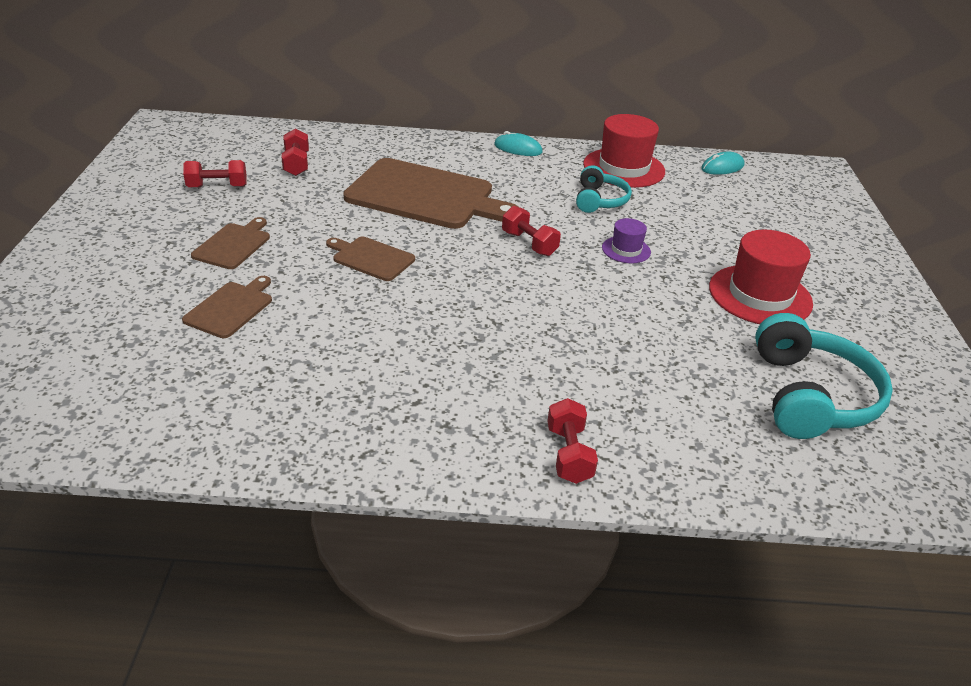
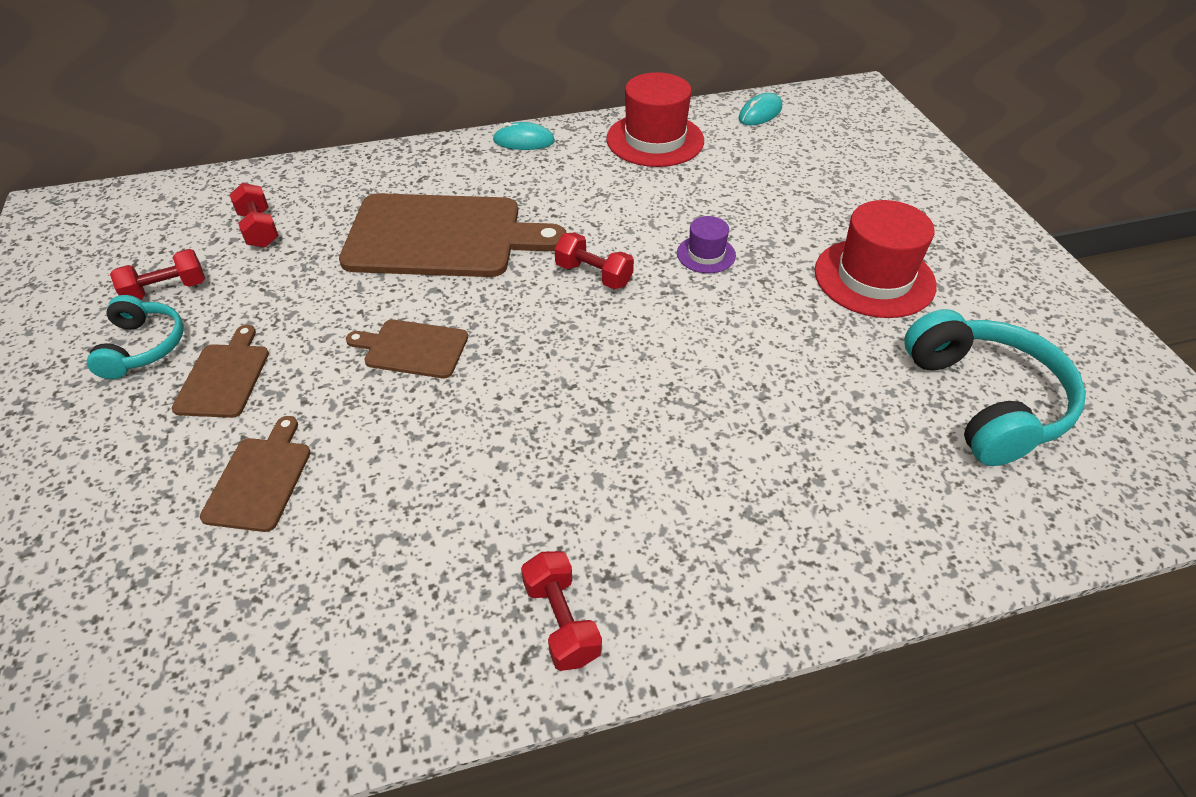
camera: 15 degrees left, 10 degrees up
(569, 454) = (768, 571): red dumbbell -> red dumbbell (561, 621)
(600, 200) = (647, 192): turquoise headphones -> turquoise headphones (143, 347)

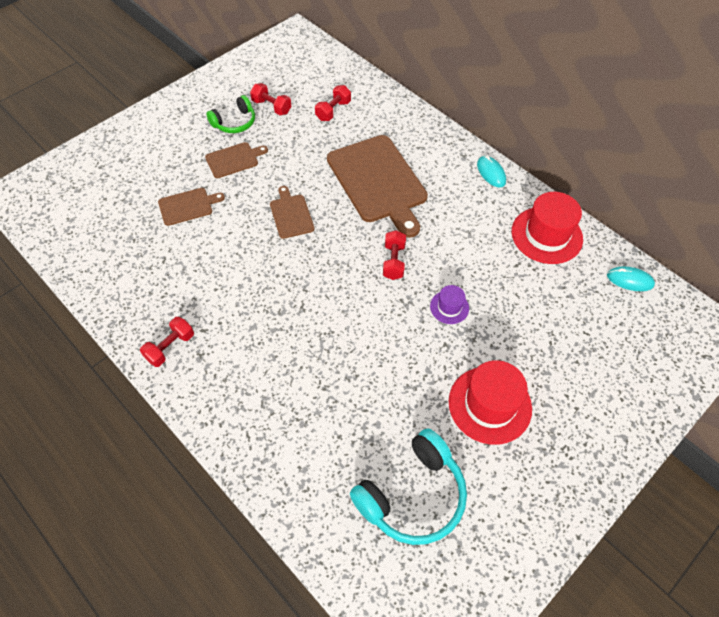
camera: 60 degrees right, 10 degrees up
(143, 347) = (234, 122): turquoise headphones -> green headphones

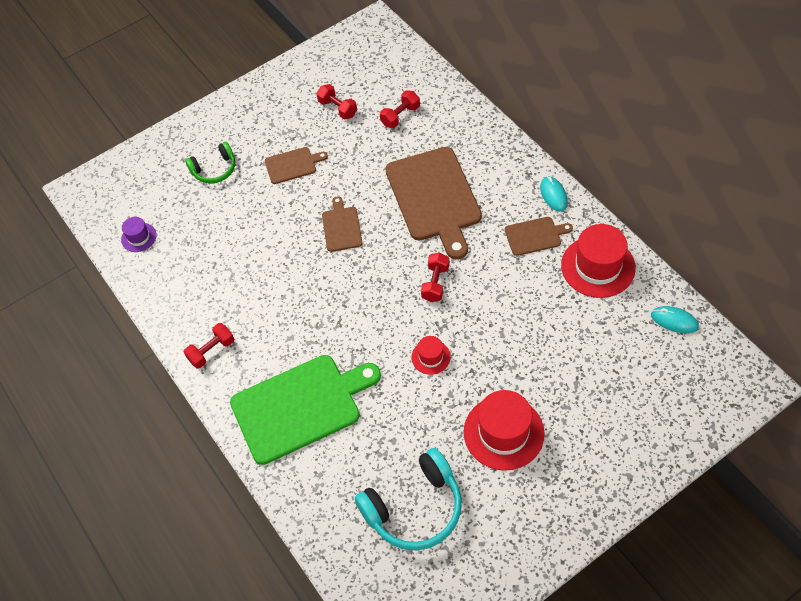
camera: 15 degrees right, 0 degrees up
(188, 206) = (242, 212): brown cutting board -> brown cutting board (535, 236)
(234, 122) = (298, 124): green headphones -> green headphones (214, 170)
(273, 397) = (300, 406): none -> green cutting board
(401, 334) = (431, 357): none -> red hat
(449, 307) = (482, 334): purple hat -> purple hat (139, 237)

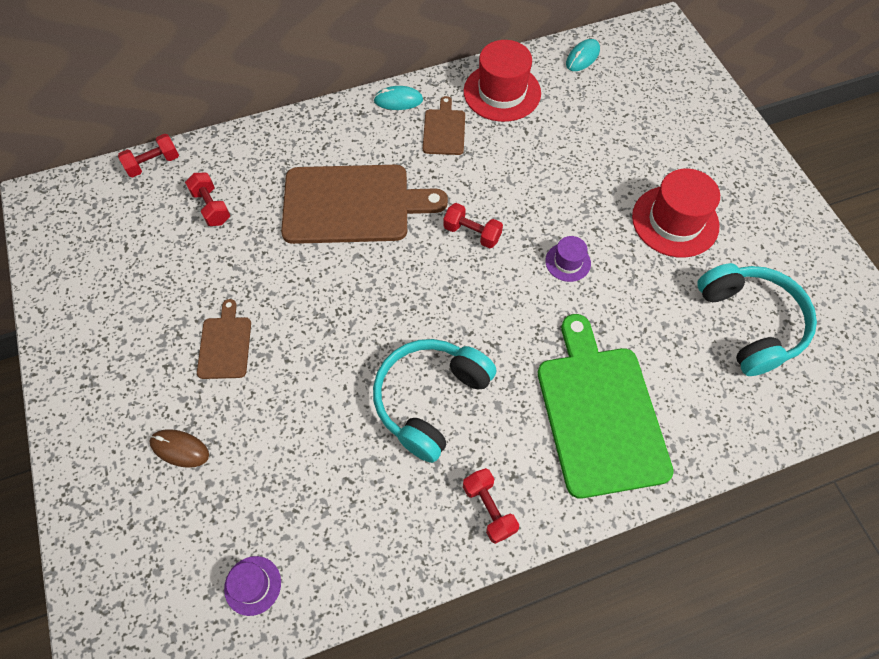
camera: 80 degrees left, 5 degrees up
(214, 170) = (180, 449): green headphones -> brown mouse
(283, 294) = (430, 399): none -> turquoise headphones
(338, 108) = (159, 271): red dumbbell -> red dumbbell (153, 164)
(341, 227) = (353, 310): brown cutting board -> none
(431, 357) = (568, 262): red hat -> purple hat

